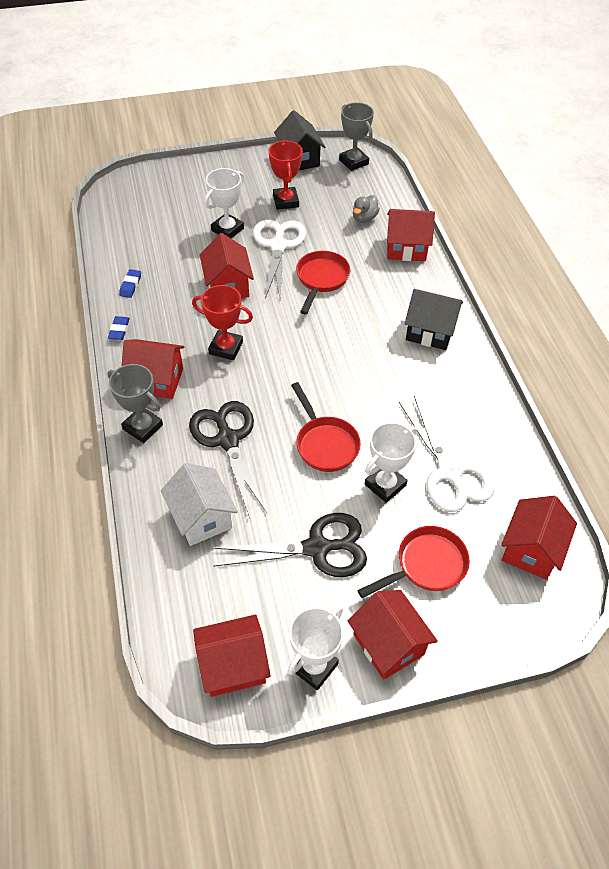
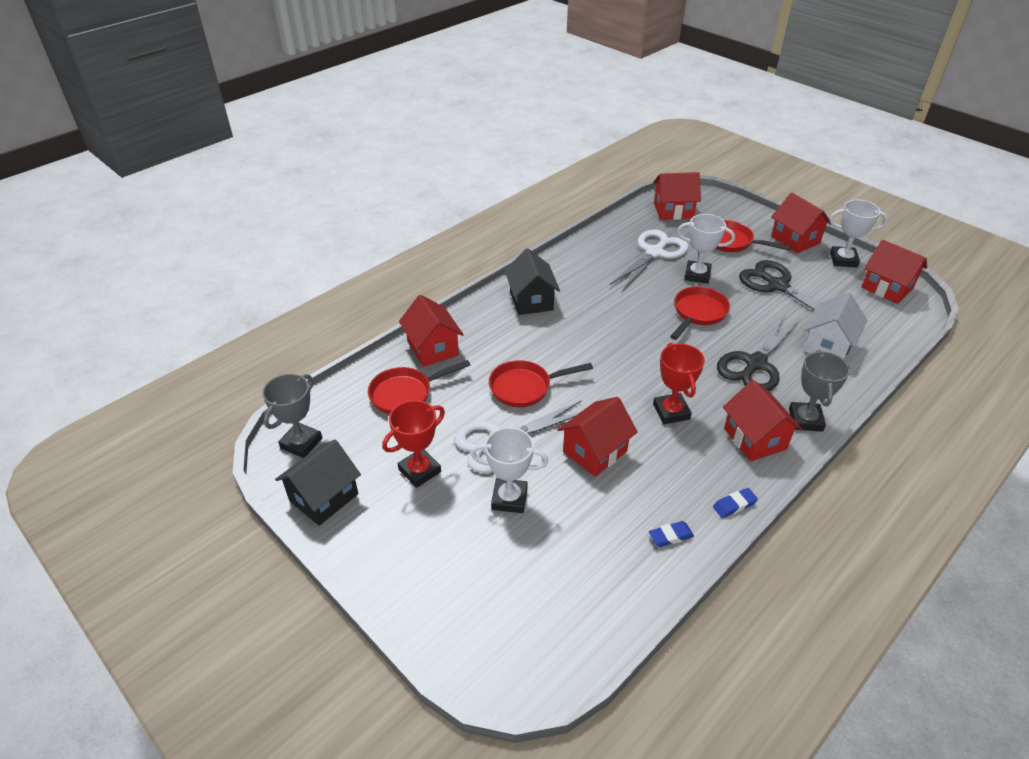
camera: 120 degrees left, 10 degrees down
(364, 218) = (405, 394): grey duck -> red pan
(388, 644) = (795, 240): red house -> red house turned 60 degrees counterclockwise

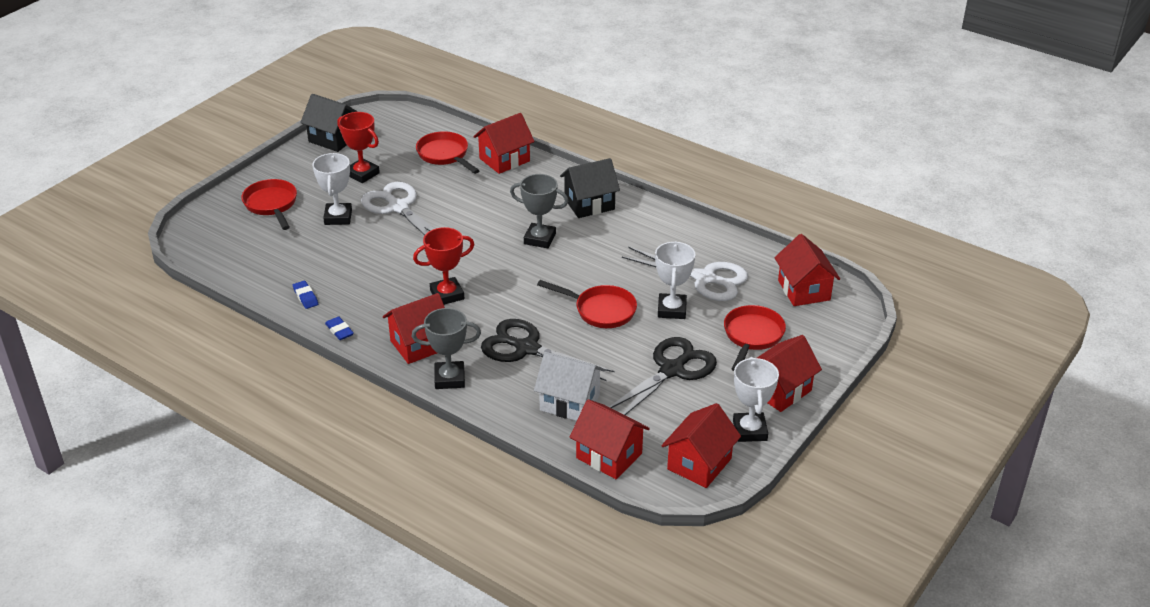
camera: 80 degrees right, 5 degrees down
(301, 443) = (384, 120): grey trophy -> grey trophy (539, 239)
(525, 387) = (464, 212): red pan -> red pan (271, 205)
(595, 451) = (392, 254): red house -> red house (609, 455)

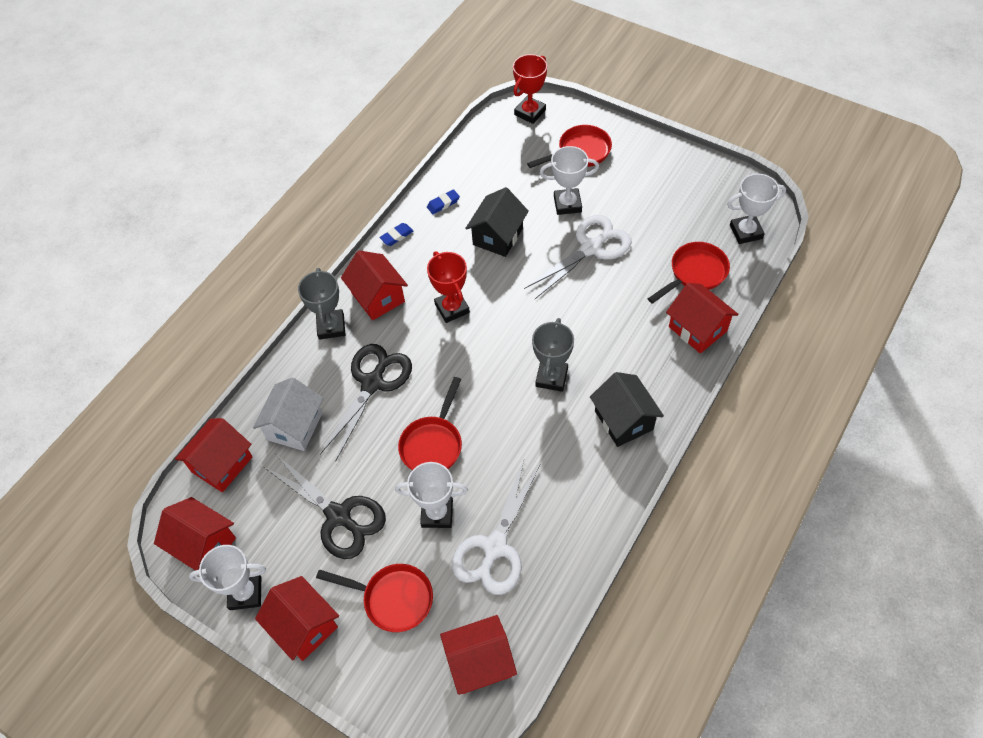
camera: 90 degrees right, 20 degrees up
(333, 139) = (704, 175): black house -> black house (498, 236)
(362, 174) = (645, 210): red trophy -> red trophy (530, 112)
(407, 126) = (746, 232): none -> white trophy

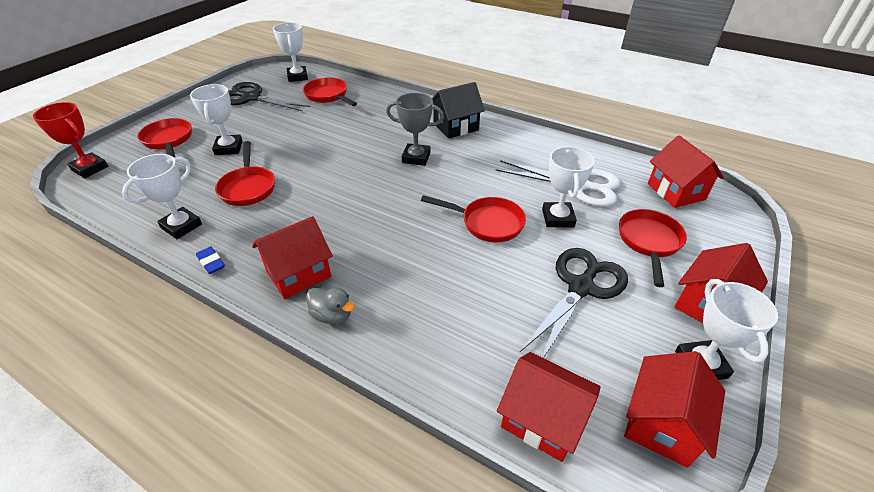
camera: 95 degrees left, 15 degrees down
(295, 426) = (476, 339): white house -> none
(331, 326) = (332, 315): grey trophy -> grey duck
(372, 383) = (417, 271): black scissors -> black scissors (251, 98)
(443, 203) = (181, 226): blue eraser -> white trophy
(452, 308) = (329, 215): red trophy -> none
(498, 236) = (248, 187): black house -> red pan
(590, 248) = (285, 137): white scissors -> none
(697, 329) = (378, 97): red house -> none

